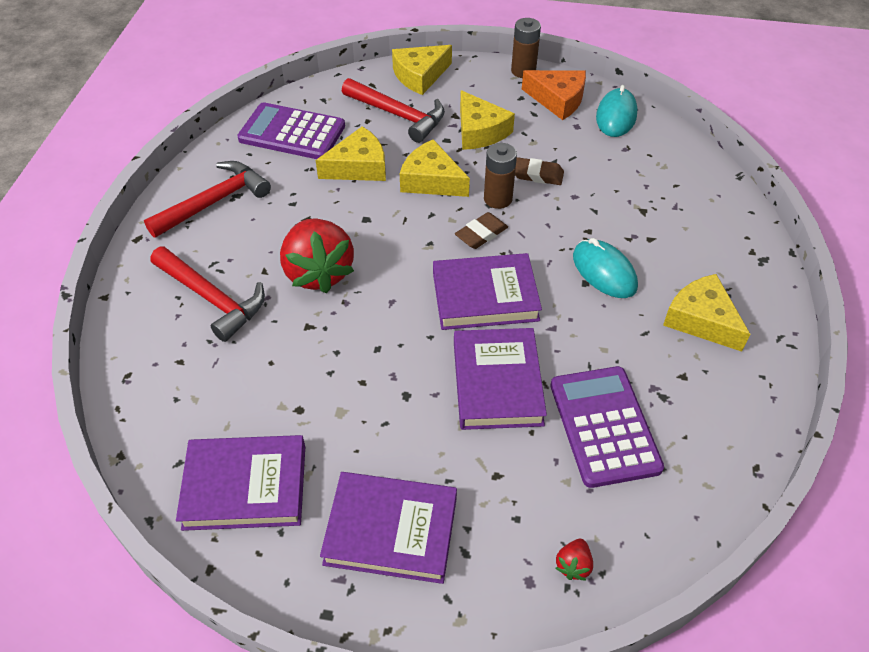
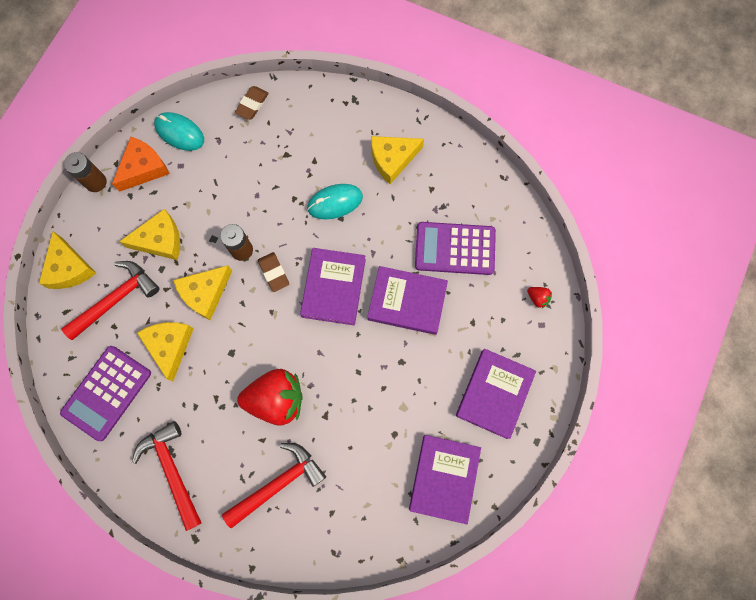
camera: 75 degrees left, 25 degrees up
(537, 174) = (225, 213): brown eraser -> brown eraser (252, 104)

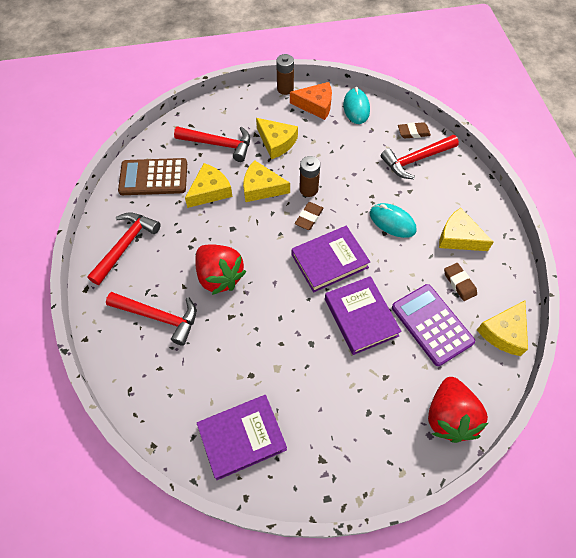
camera: 55 degrees right, 15 degrees down
(69, 268) = (220, 110): yellow cheese -> yellow cheese (504, 332)
(107, 393) = (153, 177): purple calculator -> brown calculator
(285, 128) = (416, 160): none -> red hammer
(434, 195) = (459, 283): none -> brown eraser
(494, 394) = (340, 433): purple book -> none
(537, 298) = (449, 417): red strawberry -> red strawberry, size x2.49

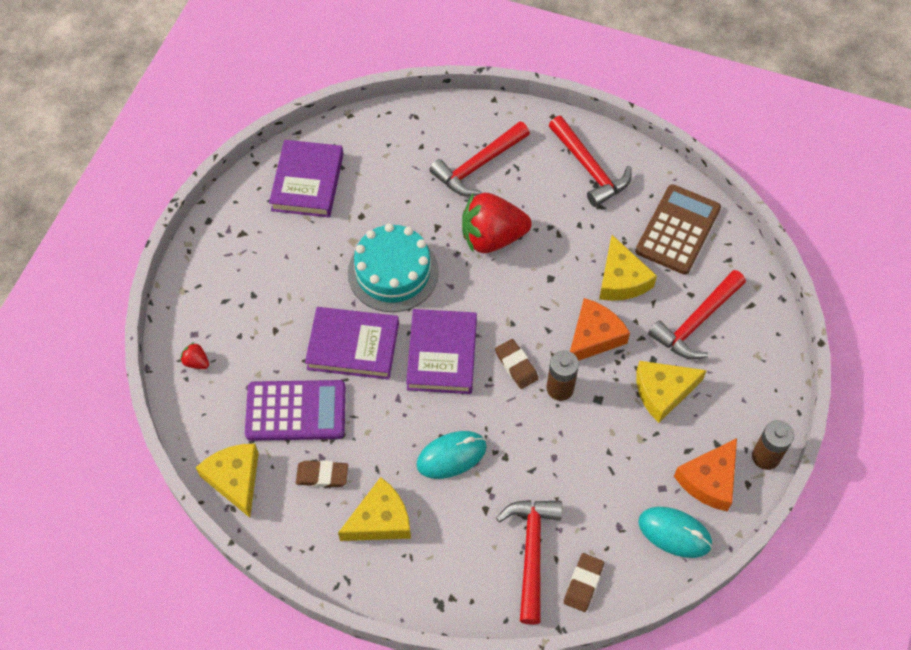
camera: 120 degrees right, 0 degrees up
(261, 188) = (593, 337): yellow cheese -> orange cheese
(286, 324) = (393, 272): none -> turquoise cake
(449, 417) = (196, 362): red strawberry -> red strawberry, size x0.40

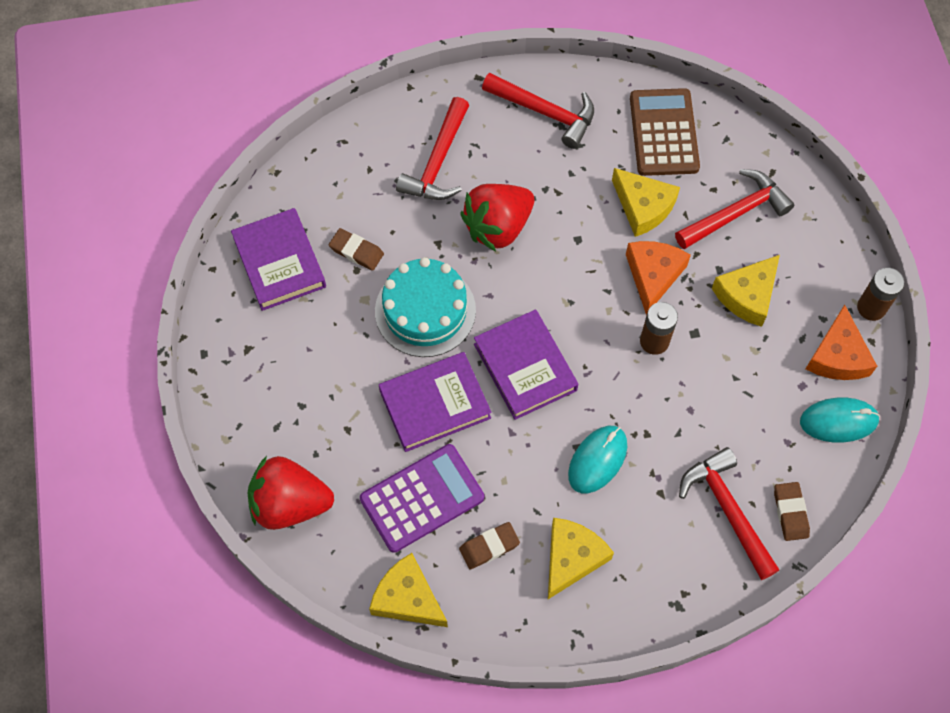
camera: 30 degrees left, 5 degrees up
(196, 362) = (290, 503): red strawberry -> red strawberry, size x2.49
(516, 365) = (601, 341): brown eraser -> brown eraser (356, 251)
(696, 322) = (735, 213): red hammer -> red hammer turned 135 degrees counterclockwise

